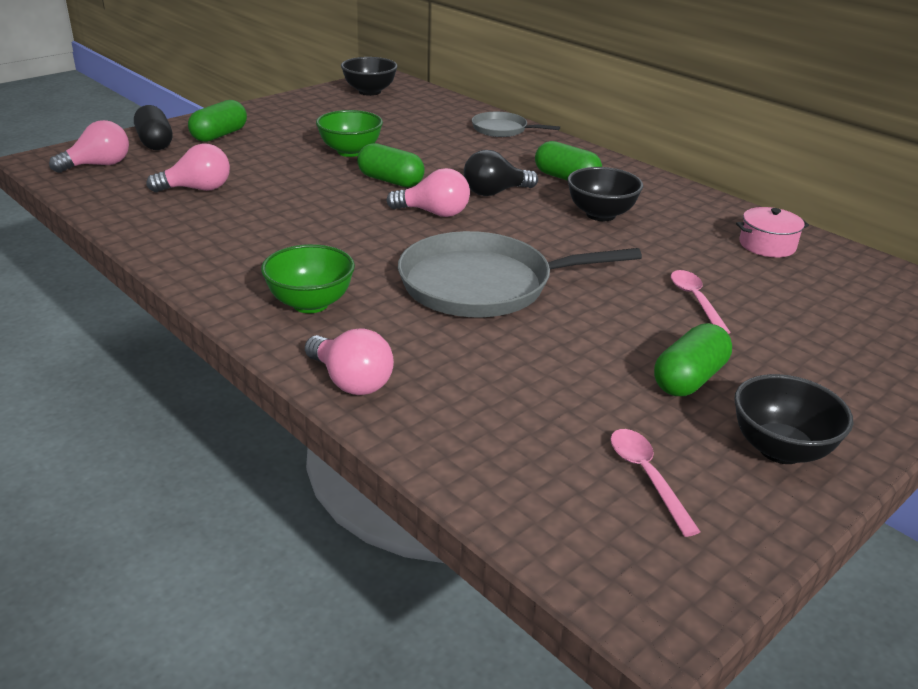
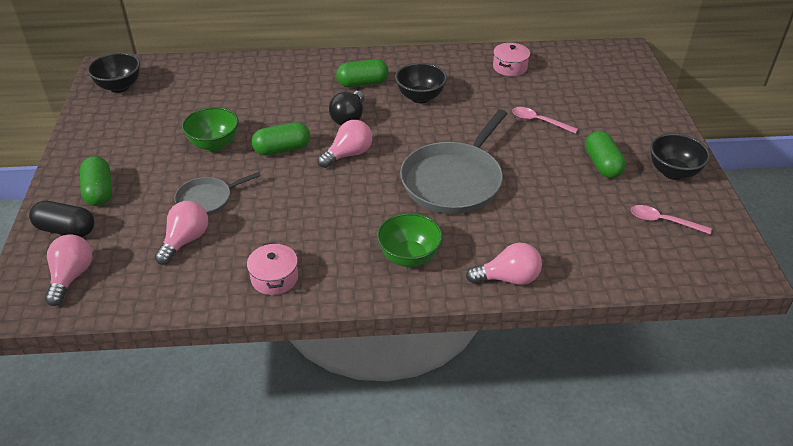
camera: 50 degrees left, 10 degrees up
(191, 245) = (274, 278): none -> pink pot
(502, 129) = (264, 67): grey pan -> grey pan (207, 199)

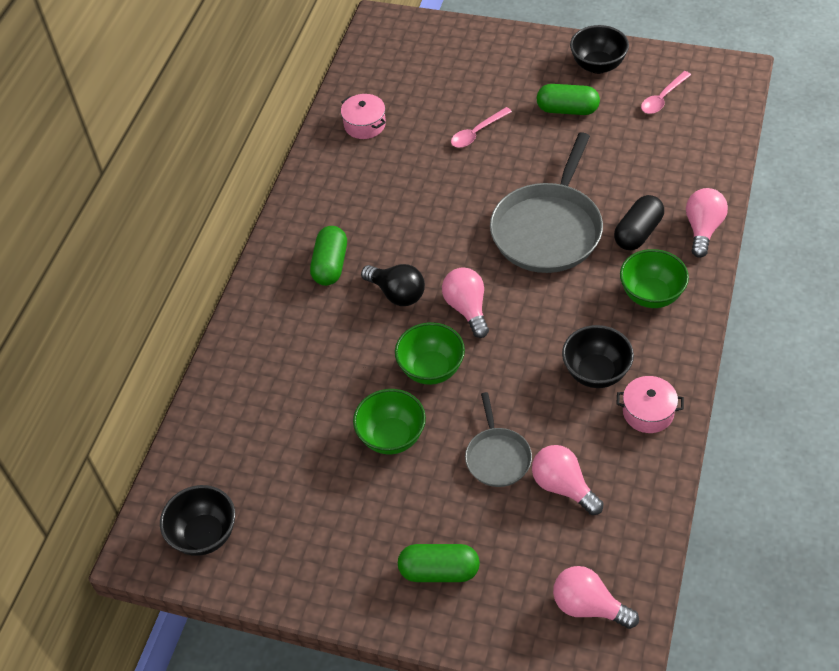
camera: 65 degrees left, 10 degrees up
(66, 230) = (501, 610): black capsule -> black capsule (638, 232)
(282, 149) = (431, 369): green capsule -> green bowl
(420, 97) = (386, 218): black bowl -> black bowl (596, 372)
(454, 180) = (548, 229): grey pan -> grey pan turned 60 degrees clockwise

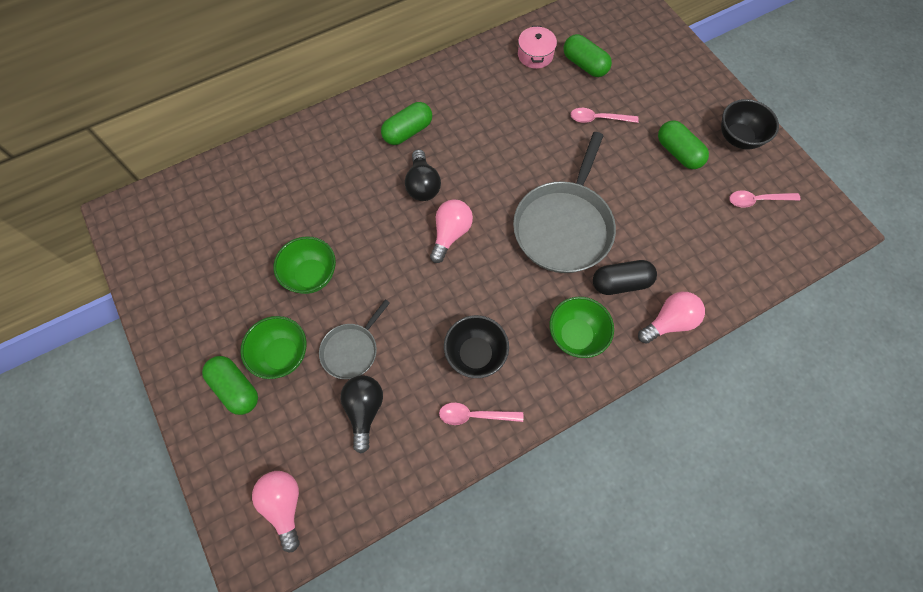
camera: 40 degrees right, 15 degrees up
(204, 535) = (155, 236): black bowl -> none
(415, 102) = (584, 65): none -> green capsule
(431, 369) = (383, 254): green bowl -> green bowl (282, 355)
(548, 229) = (564, 226): grey pan -> grey pan turned 45 degrees counterclockwise
(563, 486) = (364, 410): pink light bulb -> black light bulb
(648, 412) = (474, 415): pink pot -> pink spoon

